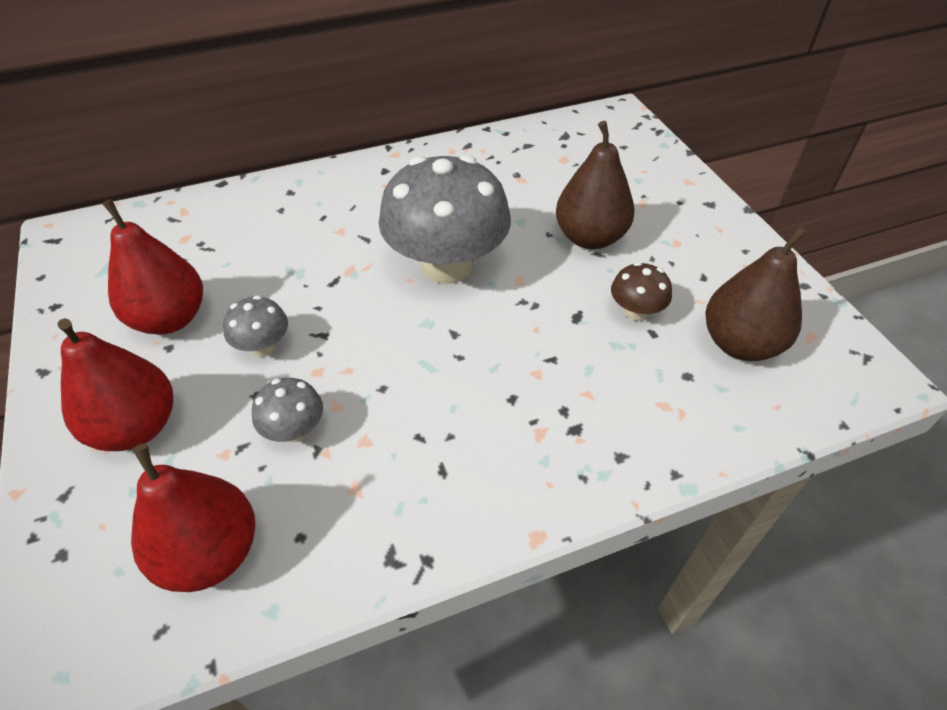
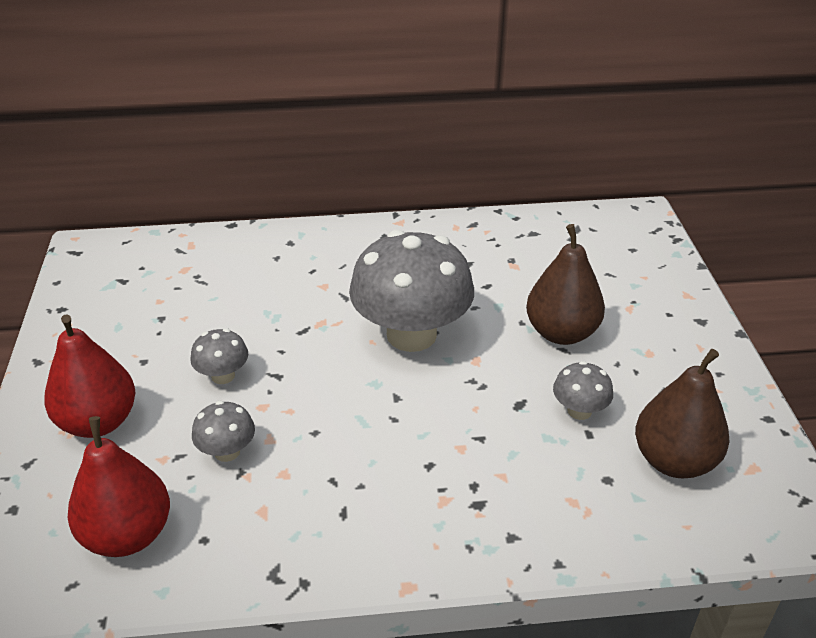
camera: 15 degrees right, 10 degrees down
(170, 319) = (152, 337): red pear -> none
(635, 312) = (579, 411): brown mushroom -> grey mushroom

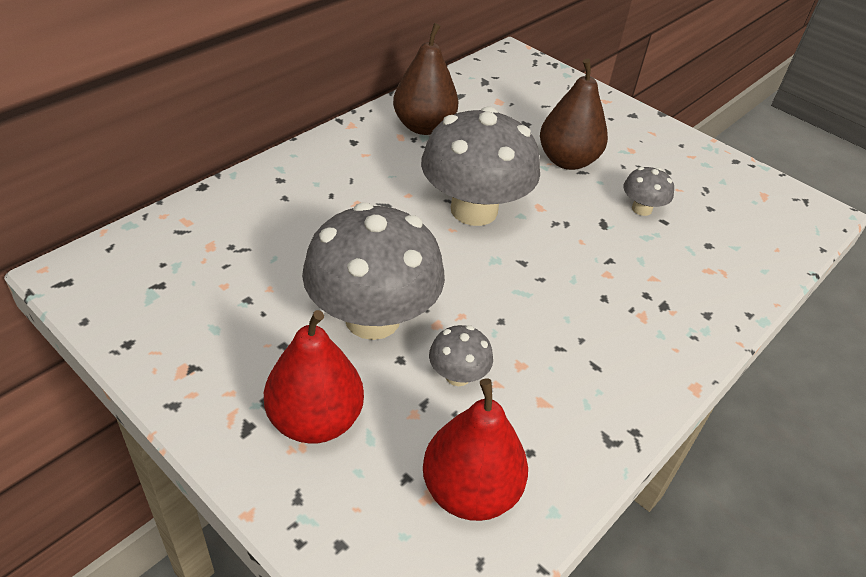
camera: 45 degrees left, 5 degrees up
(223, 376) = (372, 318): grey mushroom -> grey mushroom, size x2.25
(674, 461) = (725, 213): brown pear -> brown pear (423, 126)

